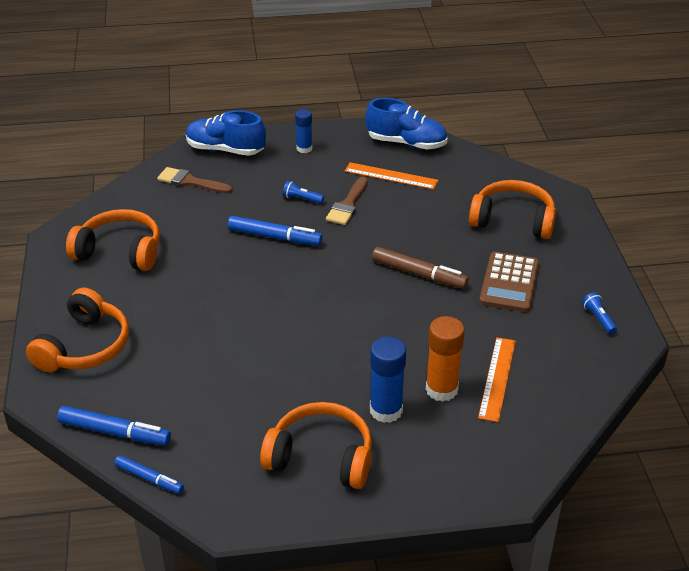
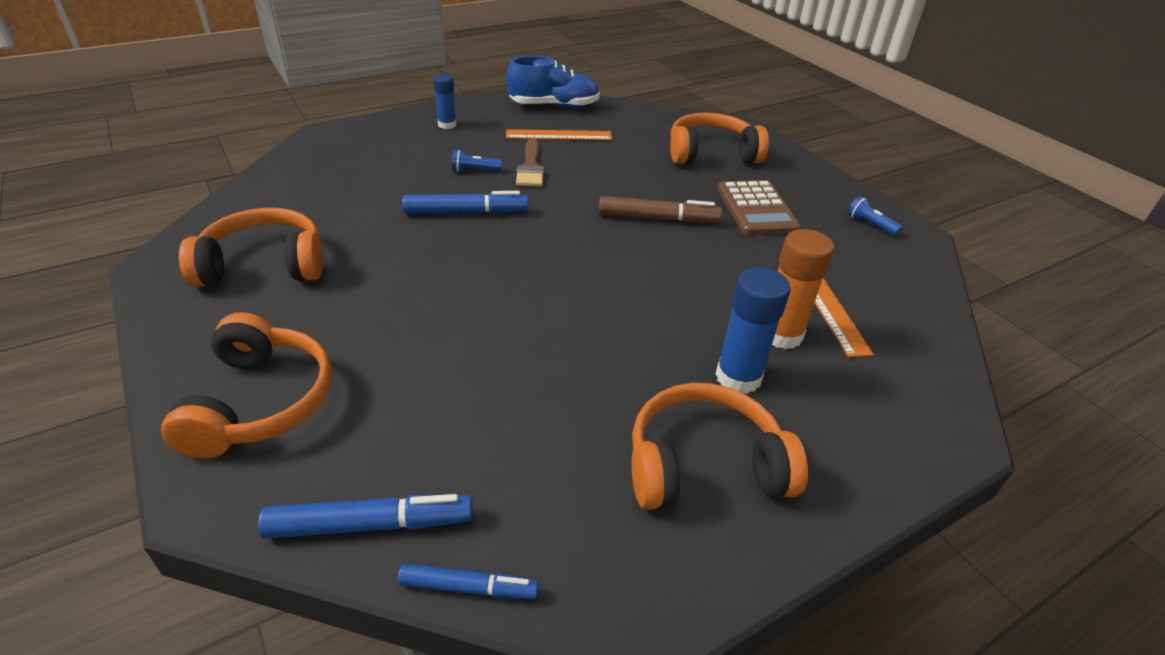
camera: 25 degrees left, 0 degrees up
(190, 182) = (326, 174): brown brush -> none
(225, 150) = (354, 138): blue shoe -> none

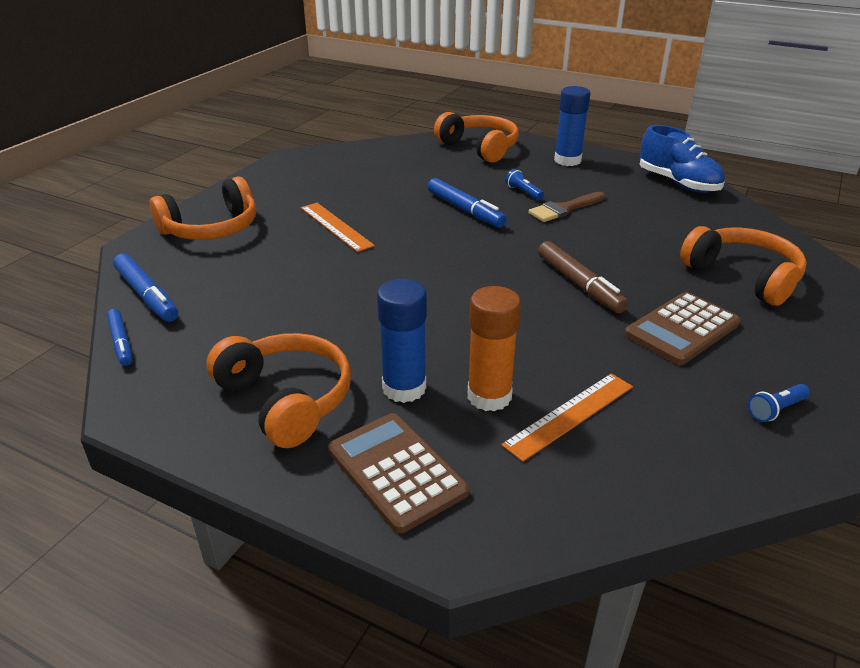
camera: 60 degrees right, 5 degrees down
(264, 265) = (323, 179): orange headphones -> orange headphones (479, 148)
(447, 125) = (567, 160): blue glue stick -> blue glue stick, size x1.58
(559, 135) = (634, 201): orange ruler -> orange ruler (336, 226)
(853, 431) = (396, 471): none -> brown calculator
(870, 224) = (776, 410): blue flashlight -> blue flashlight turned 135 degrees counterclockwise

